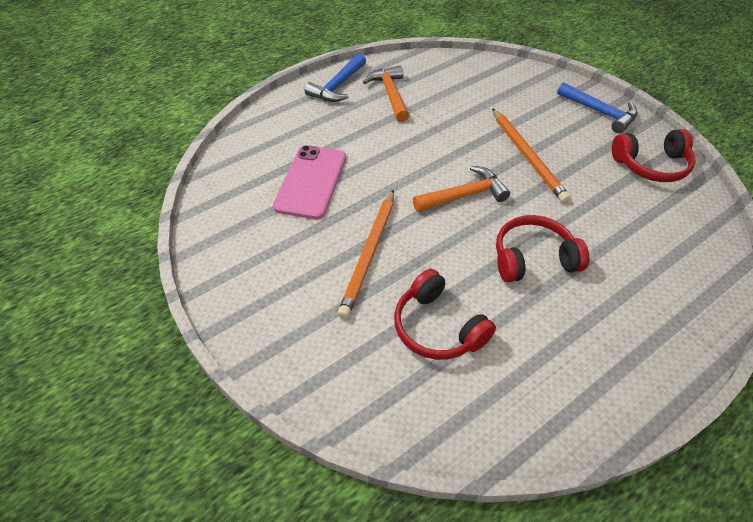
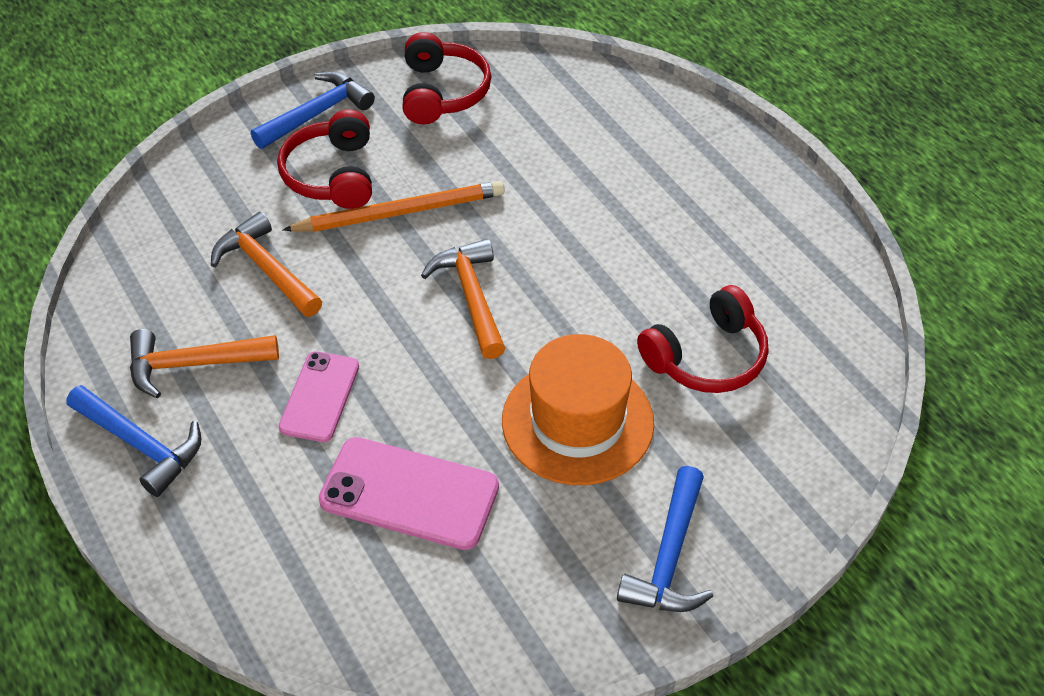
camera: 85 degrees left, 0 degrees up
(264, 306) = (669, 557): none -> blue hammer
(369, 254) = (577, 421): orange pencil -> orange hat
(375, 140) = (319, 397): none -> pink phone
(463, 109) = (266, 269): none -> orange hammer
(533, 259) = (599, 244): red headphones -> red headphones (333, 175)

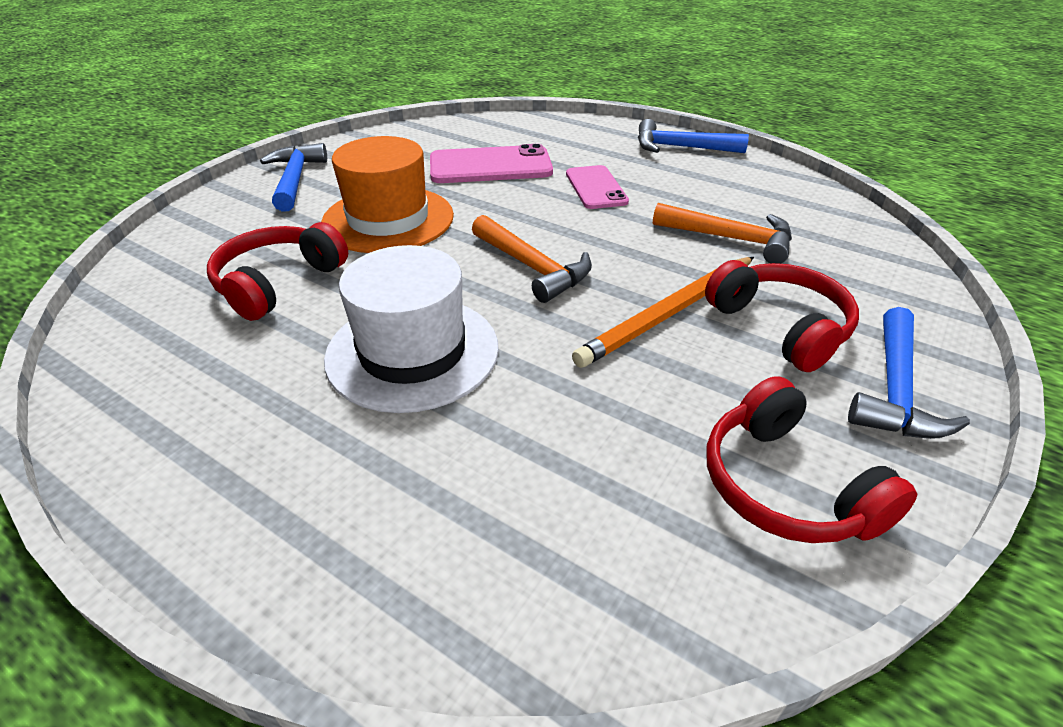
camera: 155 degrees right, 10 degrees down
(193, 364) = (702, 181): orange hammer -> none
(612, 243) = (412, 352): none -> white hat

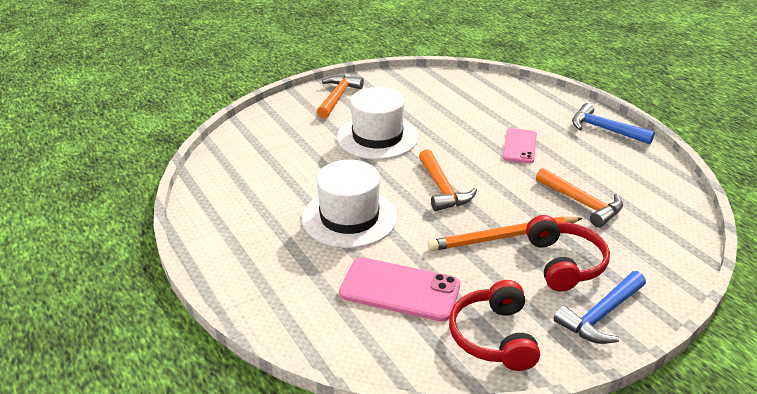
camera: 25 degrees right, 5 degrees down
(279, 283) = (300, 162): red headphones -> none
(295, 179) = (338, 97): blue hammer -> orange hammer
(388, 219) = (377, 137): orange hat -> white hat
(490, 166) = (461, 114): pink phone -> pink phone (400, 289)

